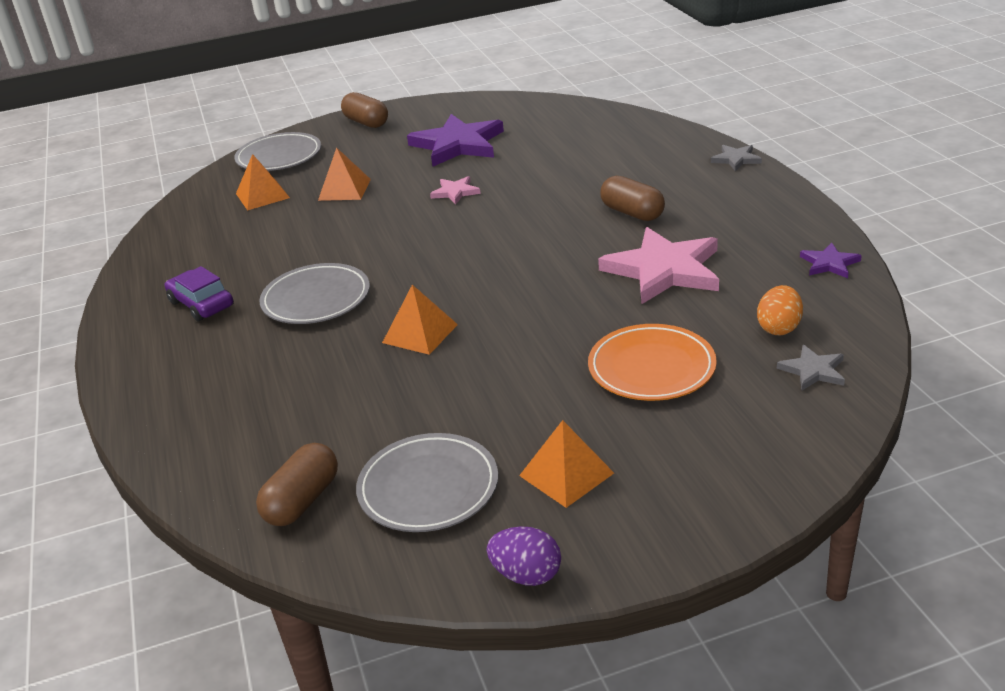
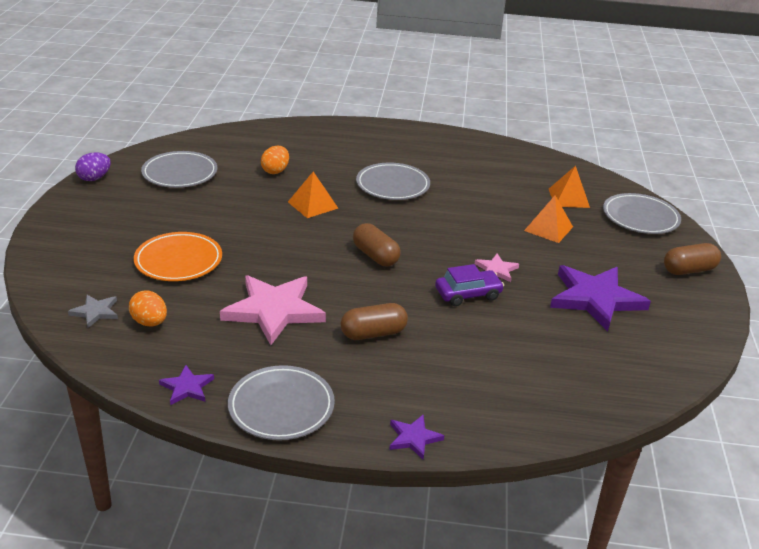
camera: 110 degrees right, 0 degrees up
(201, 304) = (428, 154): purple car -> purple car (468, 294)
(302, 501) = (214, 146): brown capsule -> brown capsule (375, 256)
(346, 401) = (275, 171): none -> orange egg
(566, 474) = (136, 206): orange pyramid -> none
(736, 159) = (413, 438): grey star -> purple star
(783, 215) = (281, 406): none -> grey plate

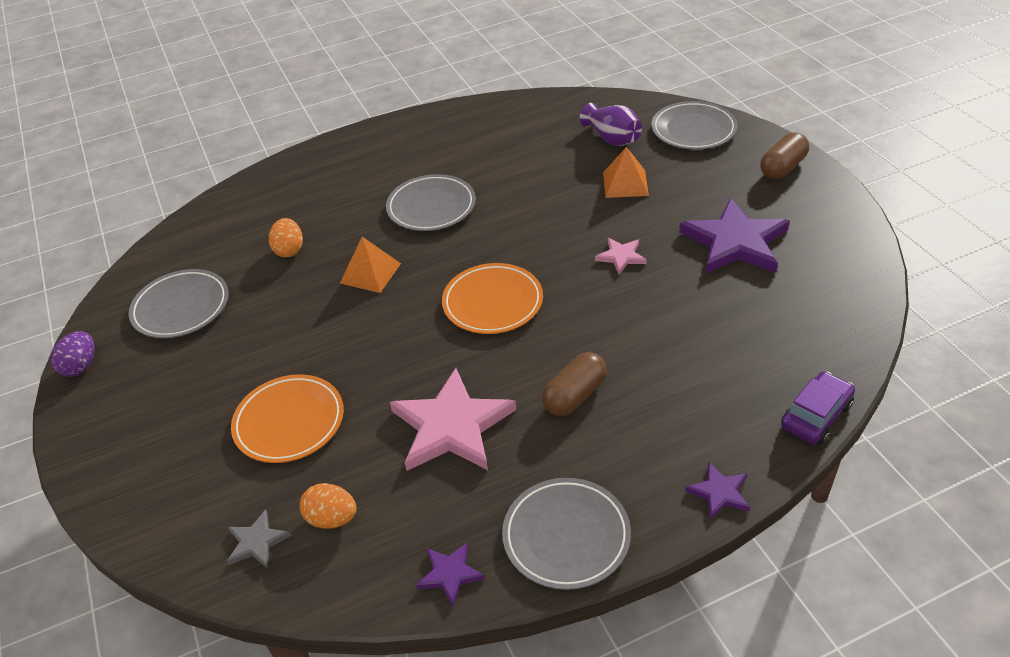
camera: 25 degrees left, 10 degrees up
(375, 256) = (493, 302): brown capsule -> orange plate
(468, 294) = (621, 299): purple car -> purple car (816, 416)
(568, 198) = (612, 138): orange pyramid -> purple vase

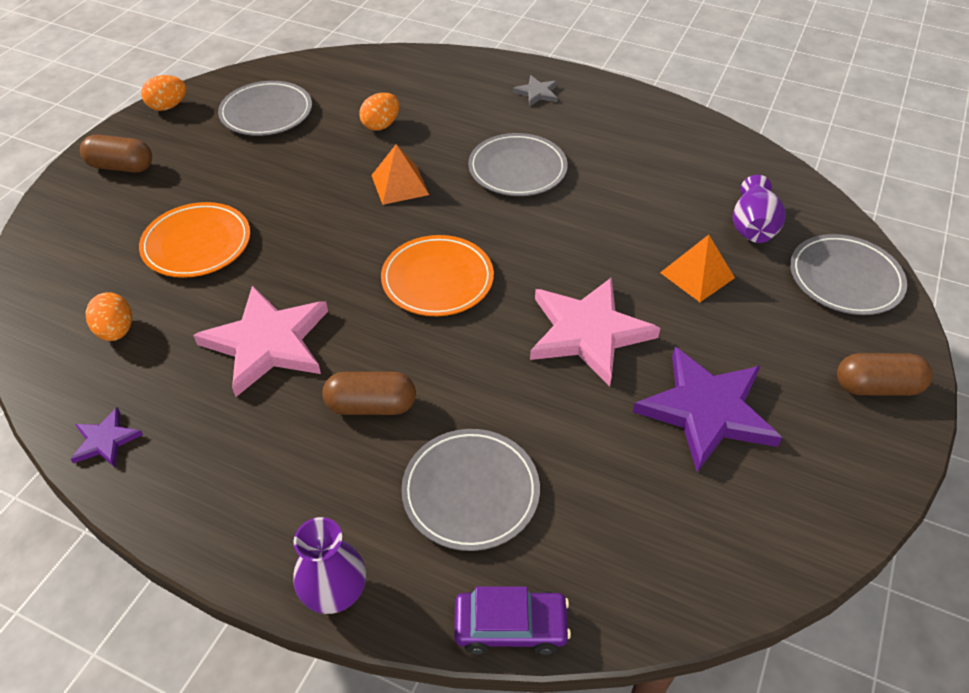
camera: 45 degrees right, 5 degrees up
(81, 366) = (168, 106): purple egg -> orange egg
(121, 432) = (121, 167): none -> brown capsule
(257, 542) = (66, 303): grey star -> grey star (537, 93)
(566, 536) = (198, 498): grey plate -> grey plate (470, 492)
(621, 256) = (588, 332): pink star -> pink star, size x2.13
(719, 492) = (335, 593): purple star -> purple vase

